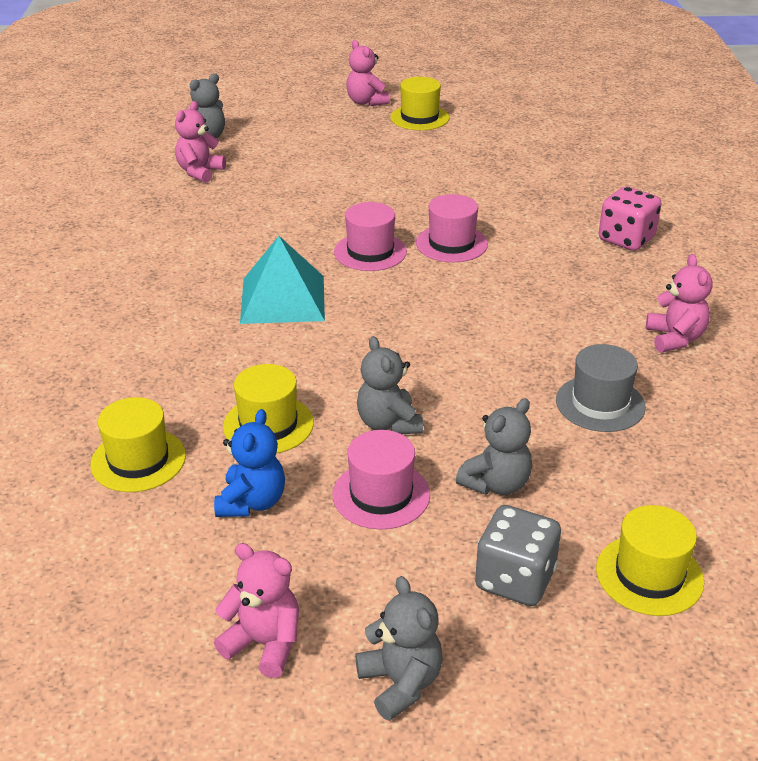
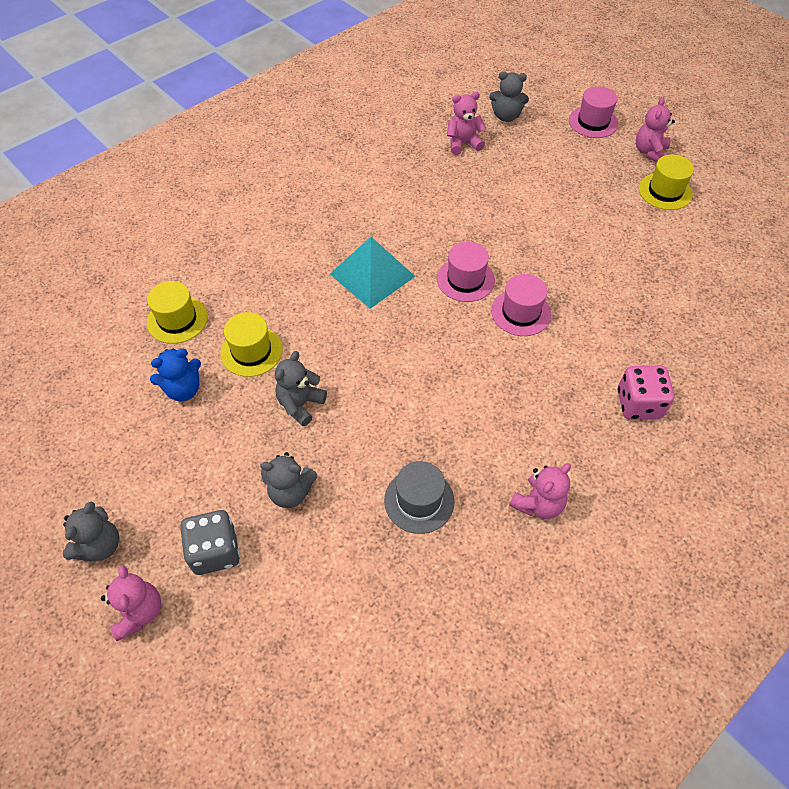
camera: 50 degrees right, 20 degrees up
(264, 643) = (87, 467): pink teddy bear -> pink teddy bear (139, 612)
(381, 494) = (235, 442): pink hat -> pink hat (593, 122)
(649, 575) = (271, 621): yellow hat -> none

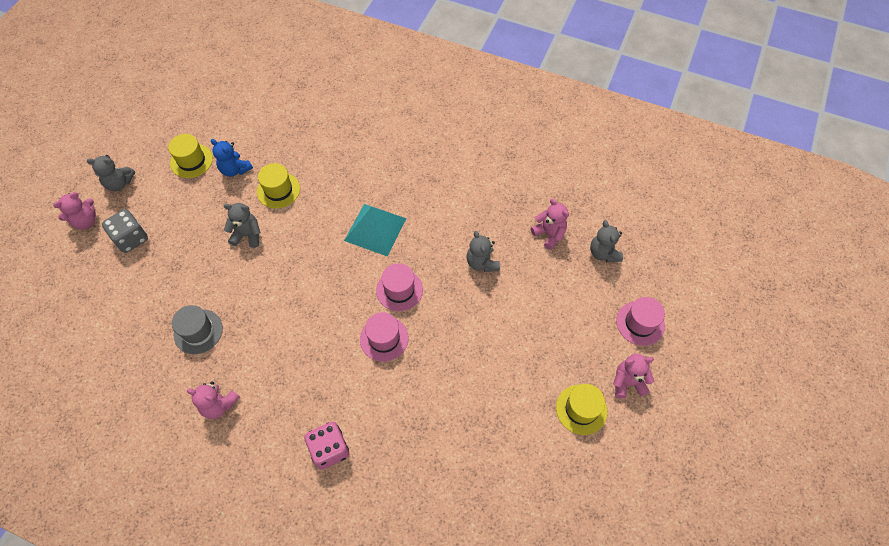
camera: 65 degrees right, 5 degrees up
(177, 319) = (287, 140): yellow hat -> yellow hat (191, 161)
(290, 492) = (182, 258): grey teddy bear -> grey teddy bear (482, 263)

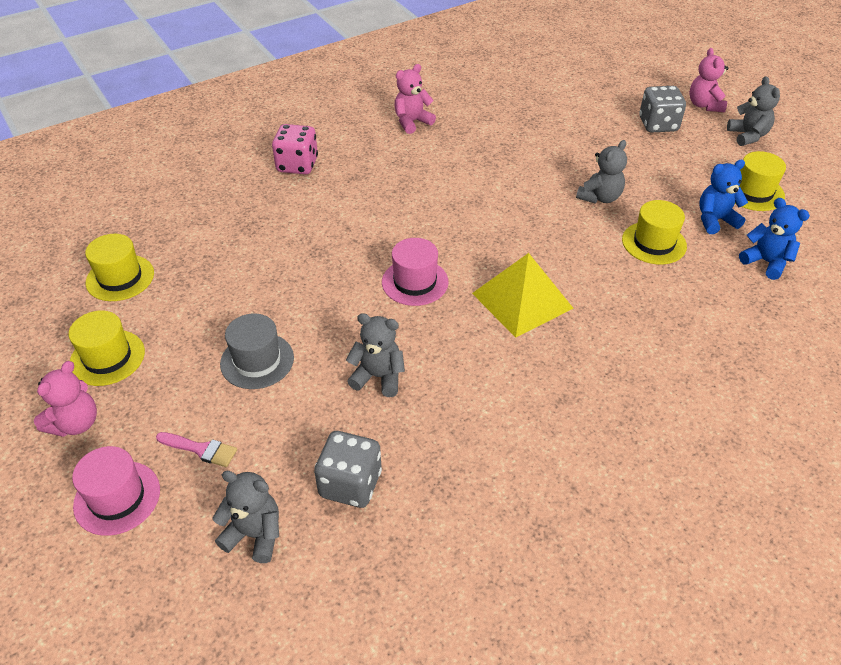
camera: 125 degrees right, 15 degrees down
(119, 183) = (748, 136): grey teddy bear -> grey teddy bear turned 135 degrees clockwise
(198, 331) = (502, 132): grey hat -> grey hat (257, 360)
(262, 135) = (766, 262): none -> blue teddy bear
(375, 229) = (522, 300): turquoise pyramid -> yellow pyramid
(384, 338) = (367, 243): pink hat -> none
(524, 466) = (120, 278): none -> yellow hat
(549, 234) = (350, 484): pink teddy bear -> grey dice
(588, 309) = (200, 449): none -> pink brush

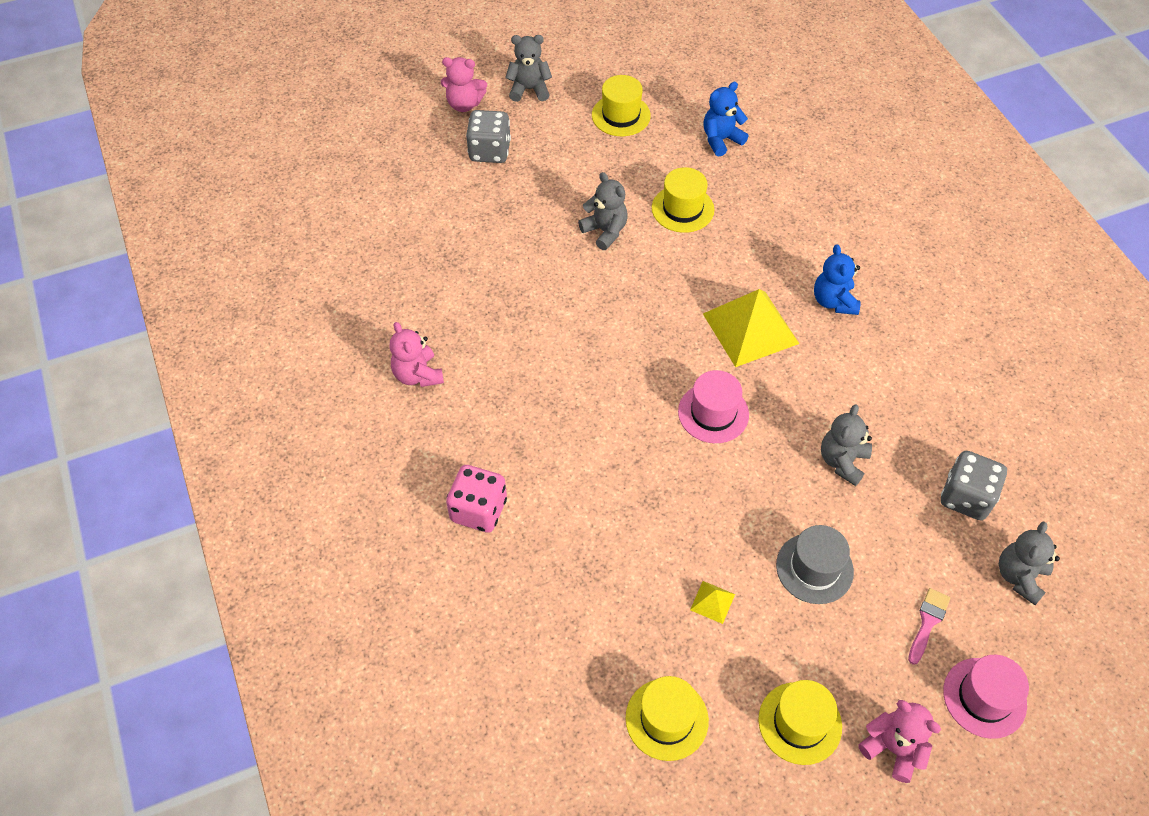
camera: 80 degrees left, 10 degrees up
(222, 296) = (712, 602): none -> yellow pyramid
(715, 220) = (657, 155): blue teddy bear -> blue teddy bear (834, 301)

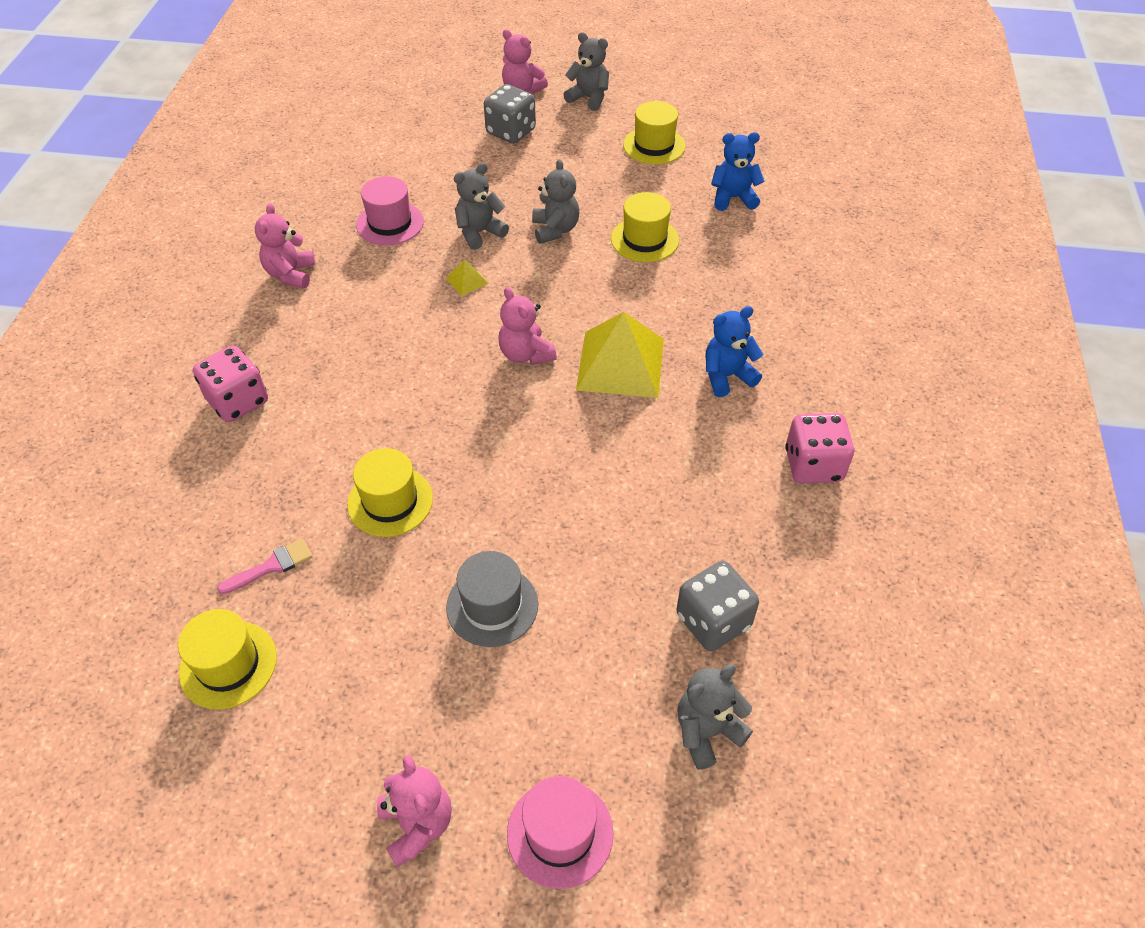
camera: 30 degrees right, 5 degrees down
(673, 355) = (526, 354): none -> pink teddy bear
(712, 602) = (366, 583): yellow pyramid -> yellow pyramid (467, 280)
(713, 413) = (518, 420): pink hat -> pink hat (390, 223)
(800, 723) = (347, 742): yellow hat -> yellow hat (390, 501)
(834, 301) = (727, 376): blue teddy bear -> blue teddy bear turned 45 degrees clockwise
(842, 461) = (608, 522): grey teddy bear -> grey teddy bear (479, 232)
(927, 622) = (564, 721): pink brush -> pink brush (271, 566)
(943, 344) = (813, 465): none -> pink dice

